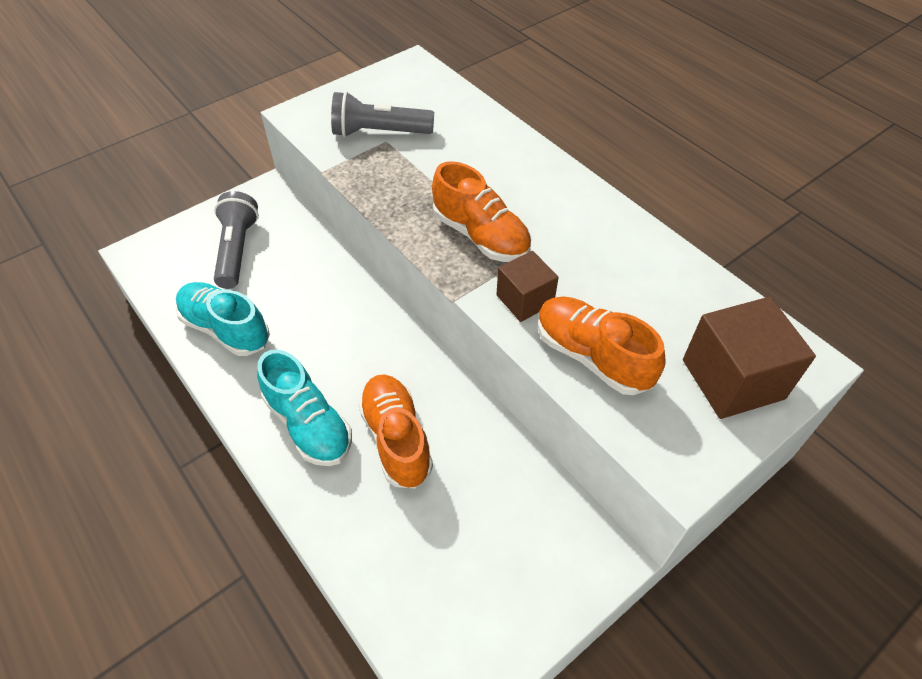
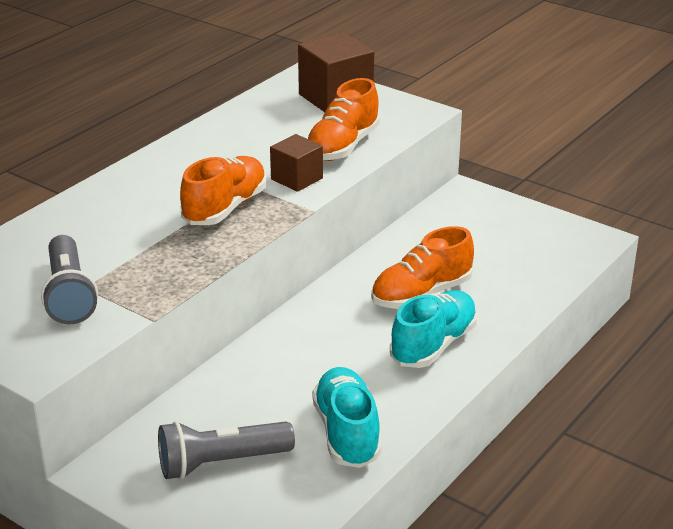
camera: 105 degrees left, 20 degrees down
(226, 329) = (347, 433): turquoise shoe -> turquoise shoe turned 150 degrees clockwise

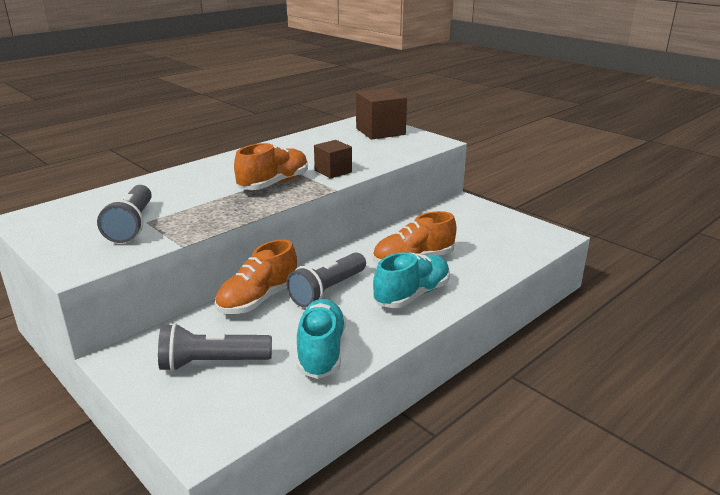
camera: 10 degrees right, 5 degrees down
(325, 350) = (327, 290): none -> grey flashlight
(342, 147) = (373, 156): orange shoe -> orange shoe (258, 299)

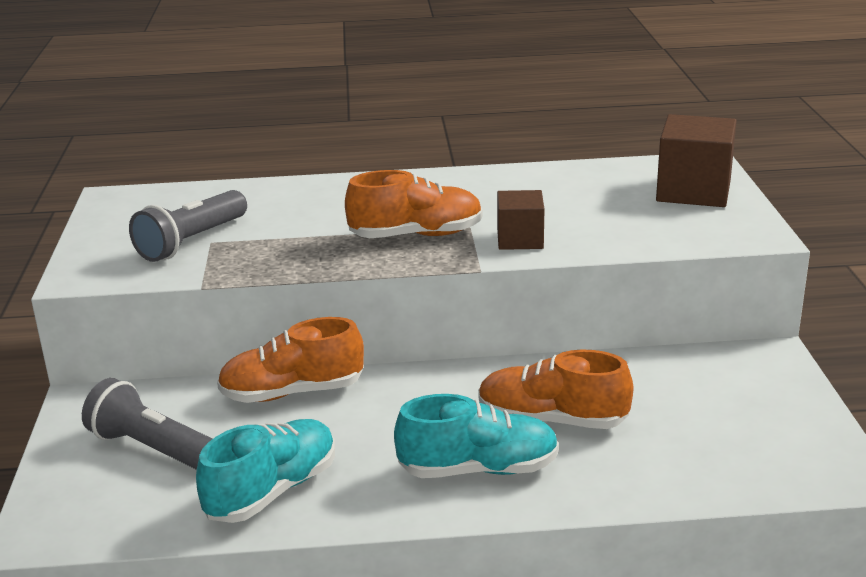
camera: 40 degrees right, 0 degrees up
(327, 290) = (383, 415): grey flashlight -> none

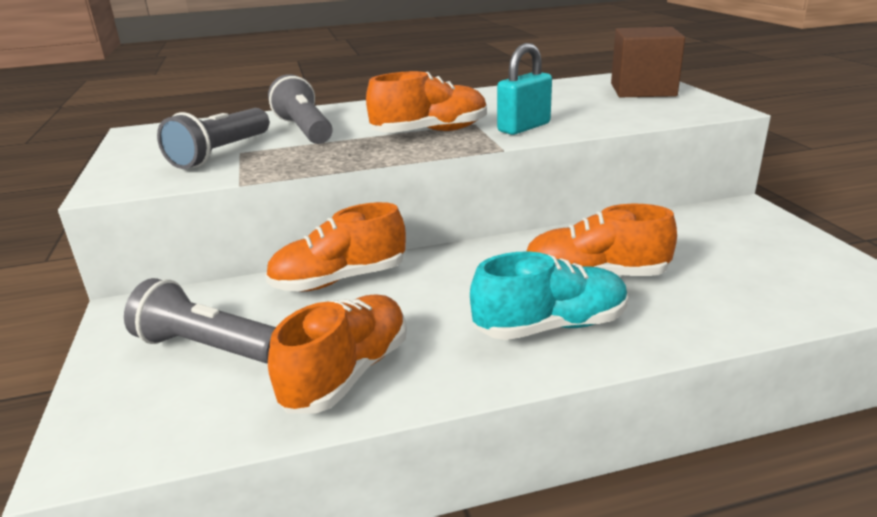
camera: 10 degrees left, 0 degrees up
(272, 491) = (347, 373): turquoise shoe -> orange shoe
(284, 215) = (304, 130): none -> grey flashlight
(520, 239) = (524, 127): brown cube -> turquoise padlock

